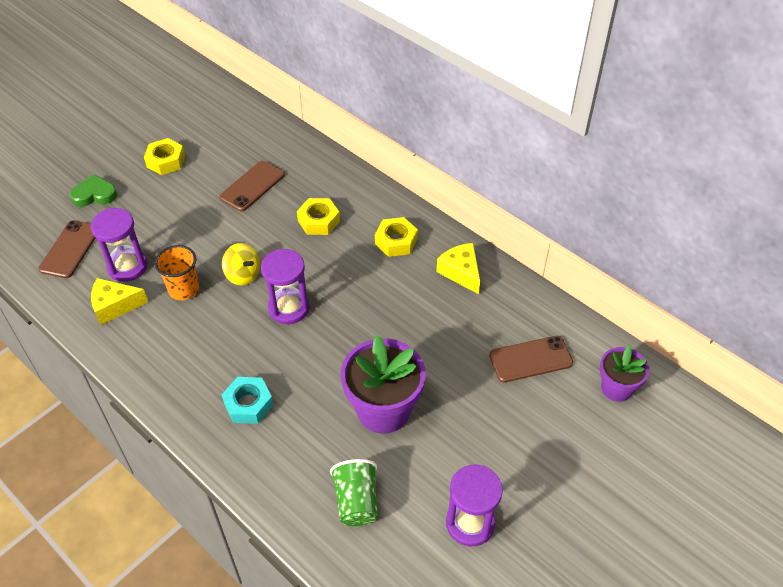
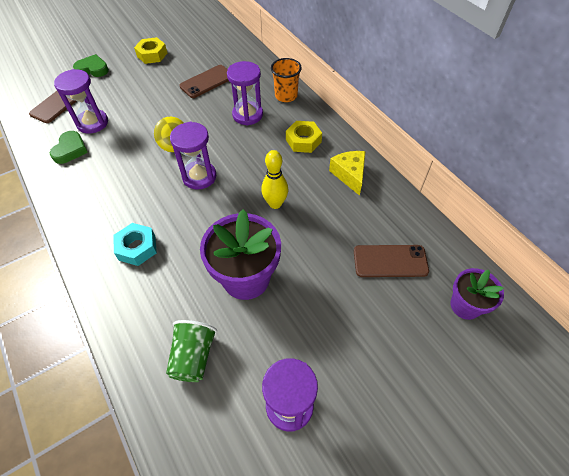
camera: 15 degrees right, 5 degrees up
(115, 306) = (70, 150): yellow cheese -> green heart
(184, 289) = (125, 147): orange cup -> orange cup (286, 96)
(319, 221) = (247, 115): yellow nut -> purple hourglass
(388, 322) = (275, 203): none -> yellow bowling pin

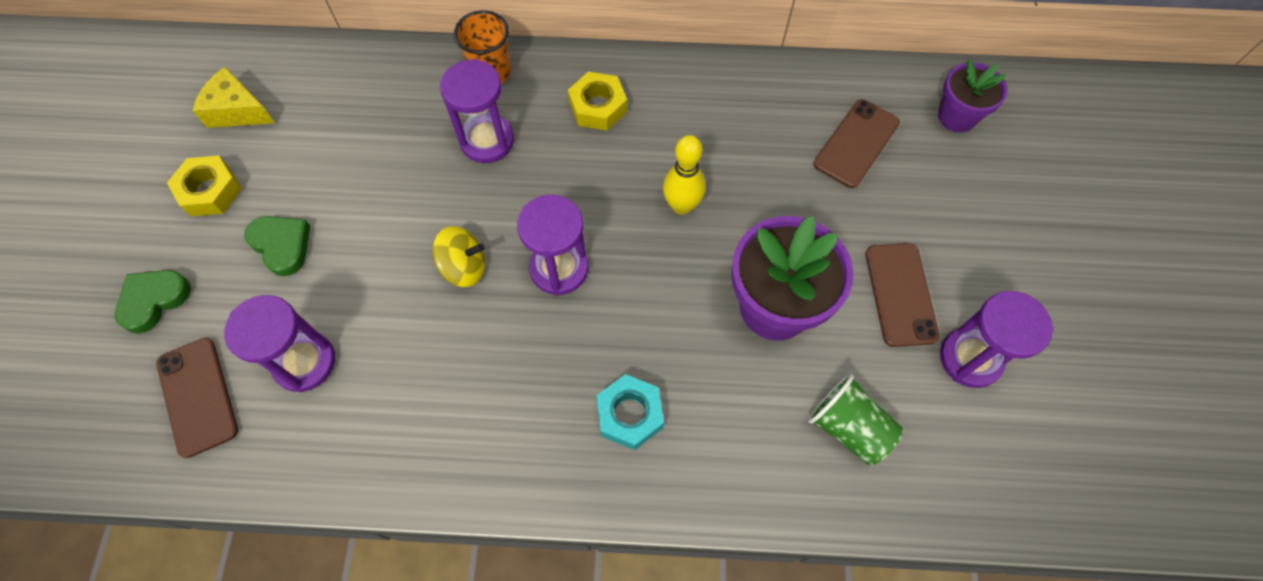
camera: 55 degrees left, 10 degrees up
(70, 150) = (341, 424): green heart -> green heart (282, 245)
(207, 81) = (361, 150): brown phone -> brown phone (900, 294)
(349, 175) = (699, 96): yellow cheese -> yellow cheese (237, 110)

